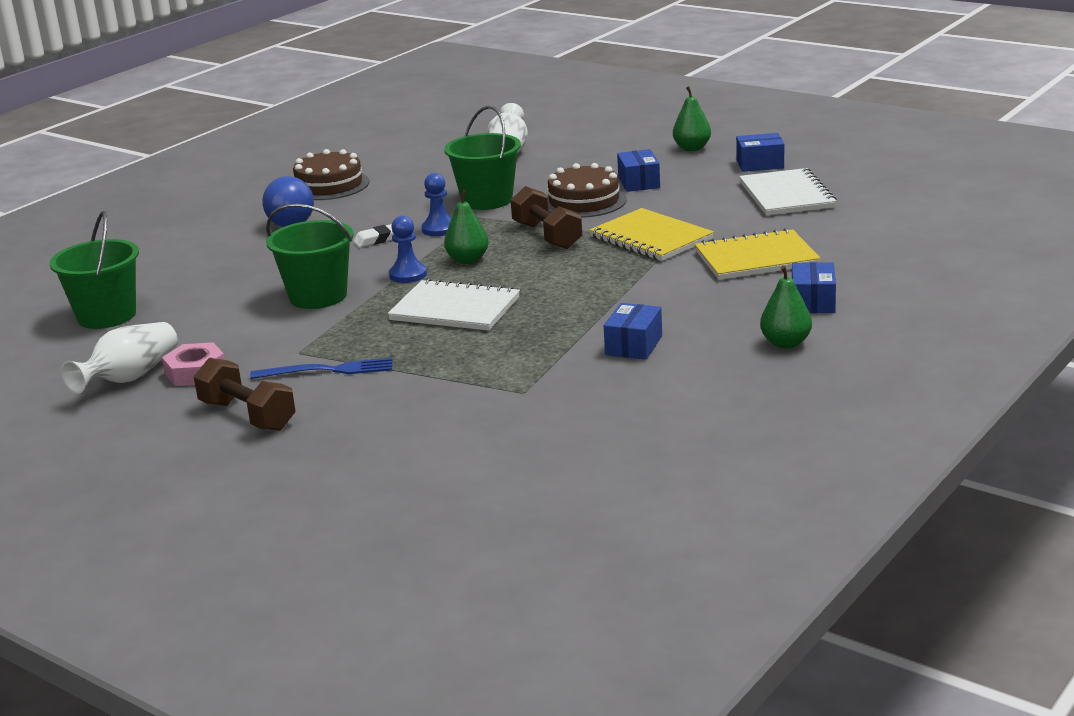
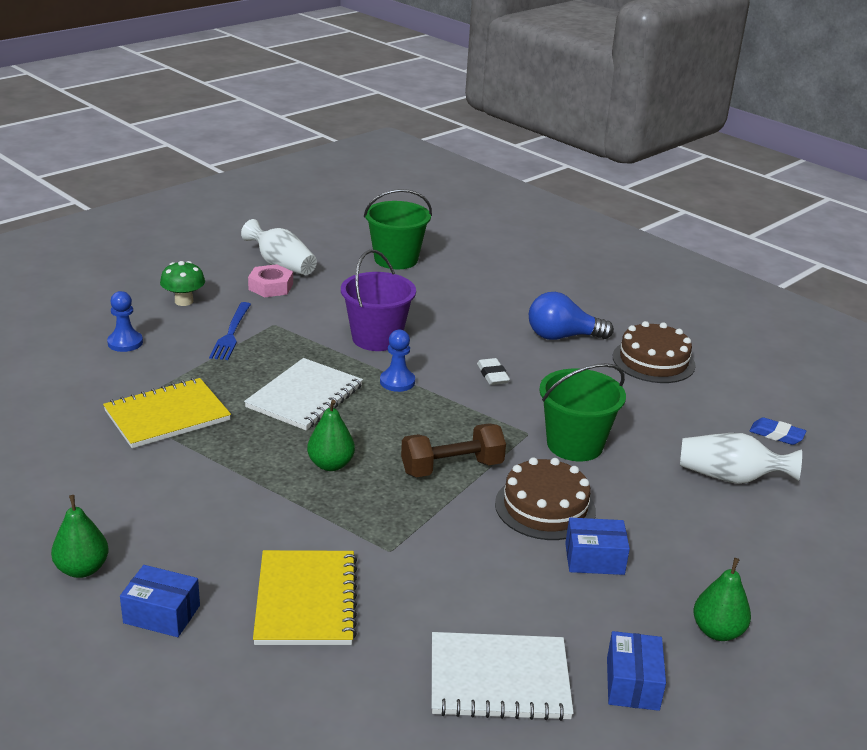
camera: 95 degrees right, 5 degrees up
(247, 416) = (184, 301): brown dumbbell -> green mushroom
(318, 296) = (376, 338): green bucket -> purple bucket
(439, 143) = (776, 435): none -> blue eraser
(439, 229) = (503, 408): blue pawn -> blue pawn (125, 343)
(468, 260) = (414, 415): green pear -> green pear (330, 464)
(634, 345) = (156, 477): blue box -> none
(651, 238) = (409, 535): yellow notebook -> yellow notebook (167, 416)

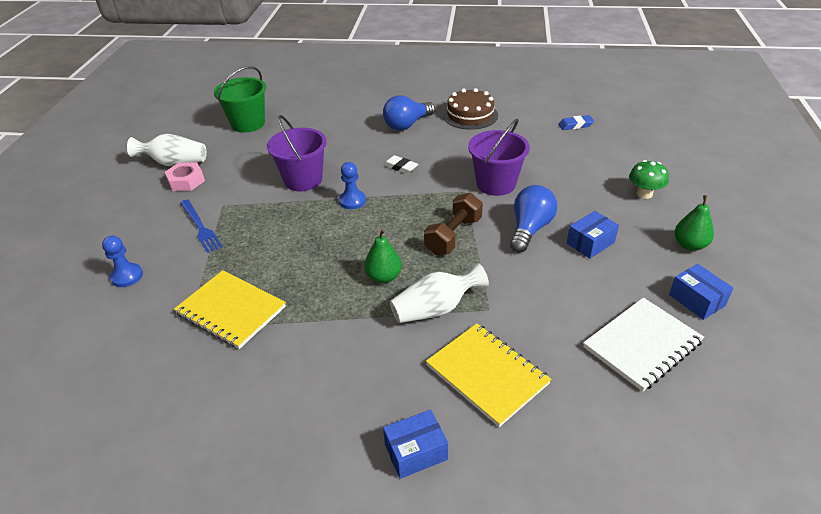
camera: 35 degrees left, 10 degrees up
(82, 569) = (319, 462): green pear -> none
(167, 416) = (231, 310): yellow notebook -> yellow notebook turned 75 degrees counterclockwise
(184, 301) = (134, 222): green mushroom -> green mushroom (644, 194)
(305, 397) = (308, 242): white notebook -> none
(545, 507) = (530, 229): brown cake -> blue light bulb
(574, 444) = (496, 184): green bucket -> purple bucket
(730, 477) = (587, 159): white vase -> white vase (436, 309)

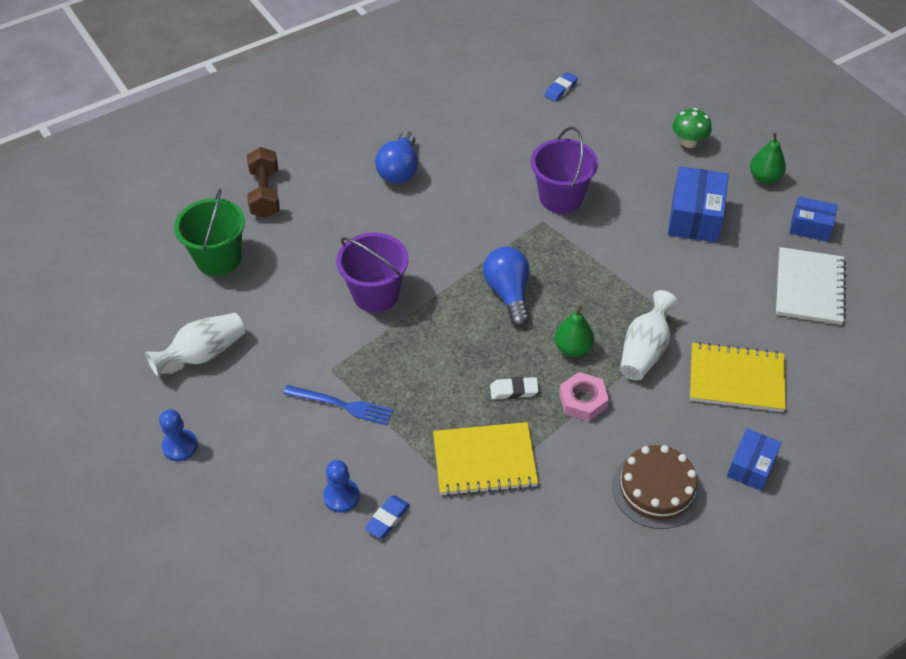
camera: 40 degrees left, 10 degrees up
(130, 306) = (387, 519): none -> blue eraser
(186, 181) = (250, 366): pink nut -> pink nut (583, 401)
(352, 201) = (454, 289): blue pawn -> blue pawn (180, 446)
(400, 167) = (454, 226): white eraser -> white eraser (514, 390)
(453, 236) = (584, 274): brown dumbbell -> brown dumbbell (265, 194)
(470, 115) = (449, 125): brown cake -> brown cake (656, 489)
(530, 229) = (637, 230): blue light bulb -> blue light bulb (508, 293)
(590, 243) = (695, 217): blue box -> blue box, size x1.61

